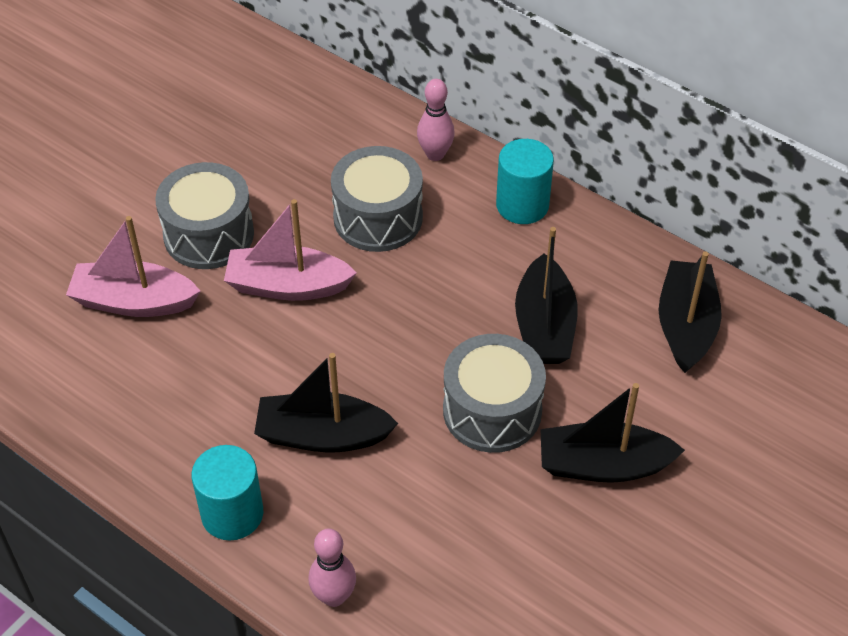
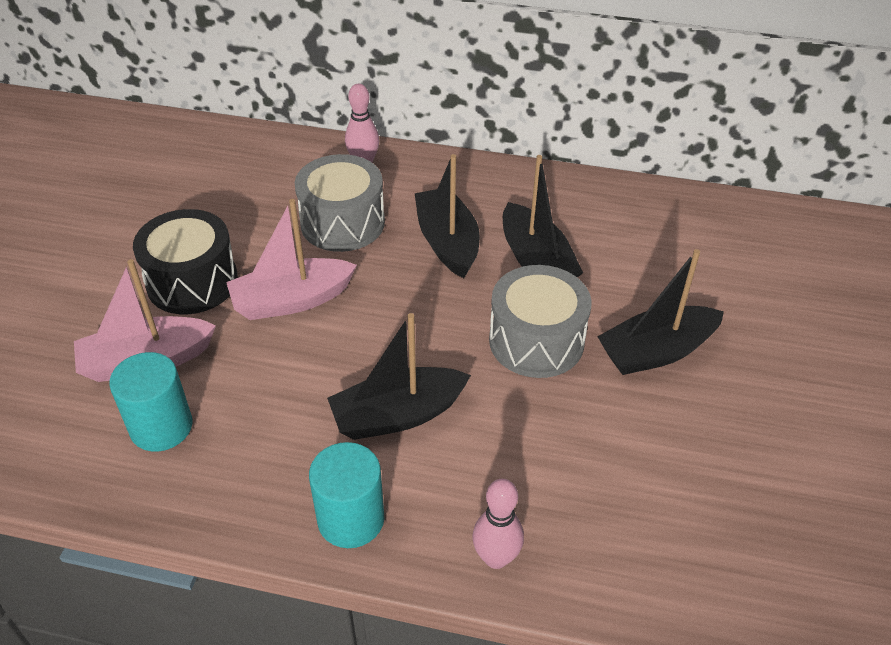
camera: 25 degrees left, 5 degrees down
(209, 234) = (192, 281): grey drum -> black drum
(522, 205) = (459, 179): turquoise cylinder -> turquoise cylinder (161, 427)
(686, 325) = (646, 225): black boat -> black boat (447, 242)

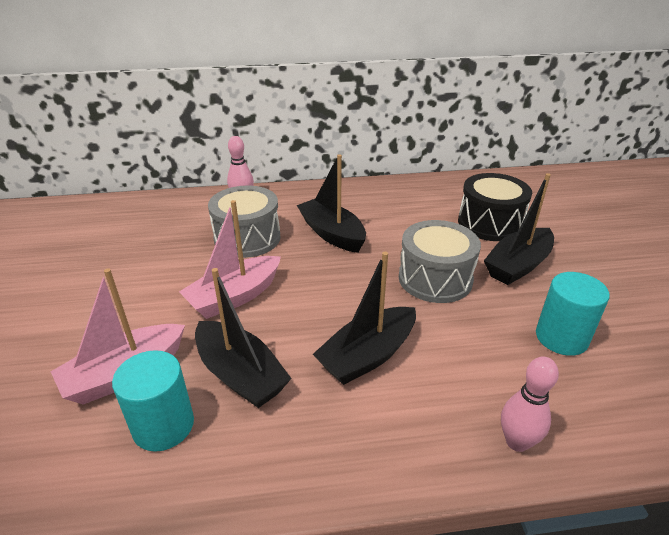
camera: 20 degrees left, 10 degrees down
(192, 281) = (142, 303): black drum -> black drum (490, 223)
(351, 519) = (379, 450): turquoise cylinder -> turquoise cylinder (561, 337)
(536, 261) = (400, 231): black boat -> black boat (240, 375)

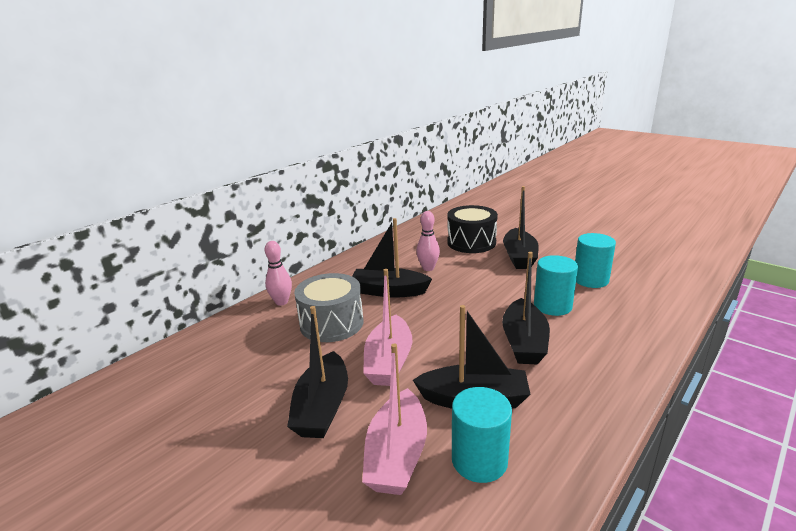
camera: 40 degrees left, 10 degrees down
(142, 302) = (322, 407): none -> black boat
(435, 279) = (491, 284): grey drum -> none
(461, 339) = (552, 306): none -> turquoise cylinder
(517, 442) = (646, 335): pink bowling pin -> pink bowling pin (428, 268)

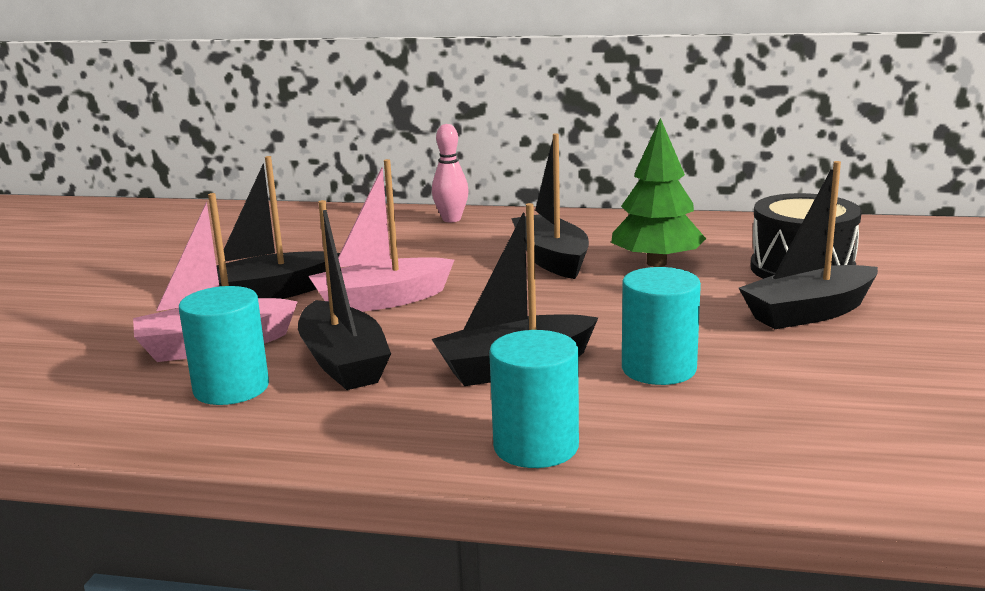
camera: 60 degrees right, 5 degrees down
(331, 323) = (433, 253): grey drum -> none
(428, 268) = (656, 263): pink bowling pin -> green tree
(590, 280) = (813, 385): turquoise cylinder -> turquoise cylinder (536, 446)

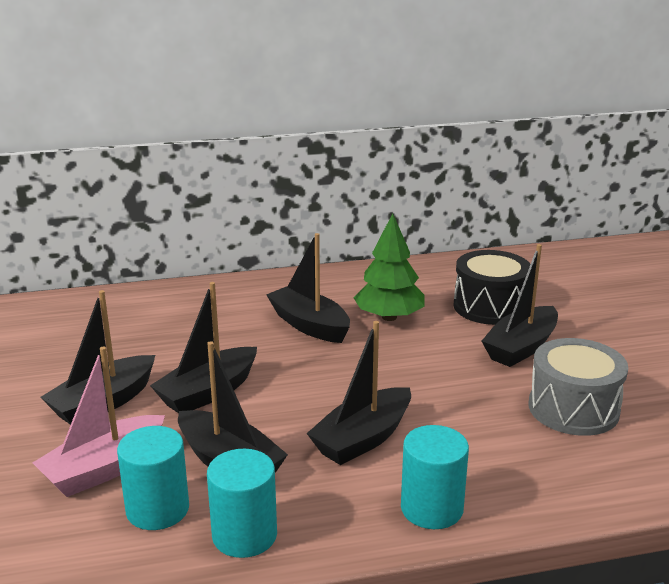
camera: 25 degrees left, 5 degrees up
(381, 301) = (208, 392): pink boat -> black boat
(451, 219) = (197, 294): pink bowling pin -> none
(658, 369) = (461, 419): turquoise cylinder -> turquoise cylinder (244, 535)
(828, 383) = (573, 409): none -> grey drum

